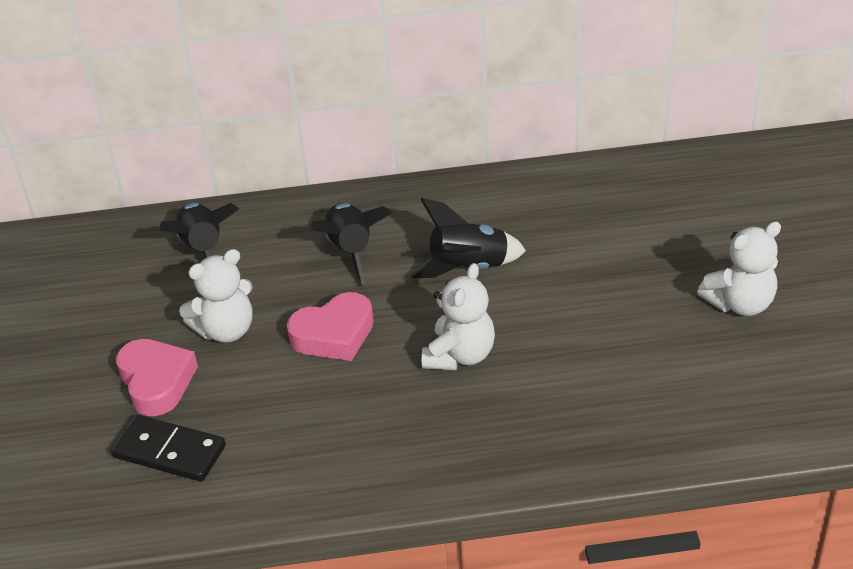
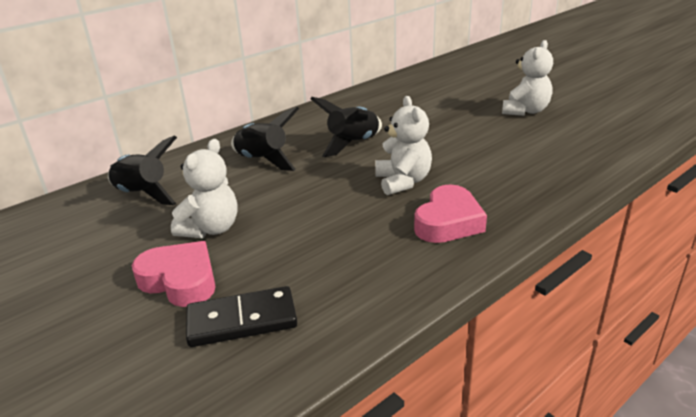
camera: 35 degrees left, 10 degrees down
(334, 334) = (301, 202): pink heart -> pink heart (448, 222)

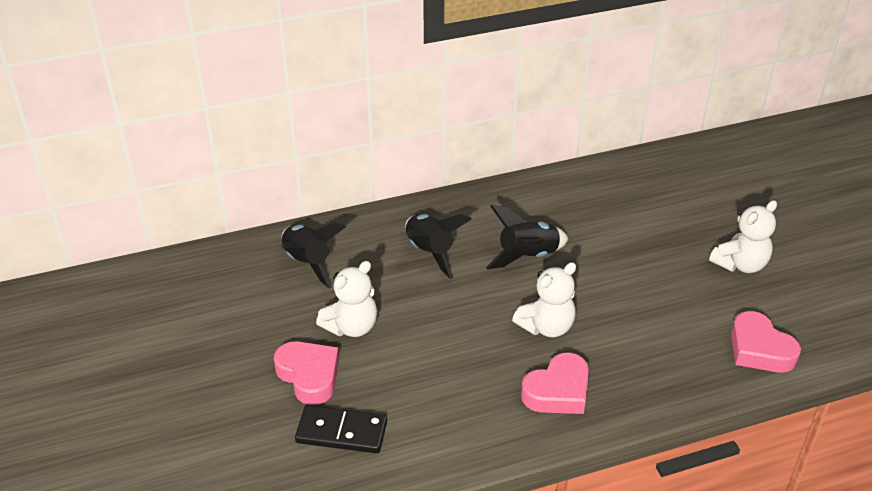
camera: 20 degrees right, 10 degrees up
(403, 182) = (546, 327): white teddy bear -> white teddy bear turned 45 degrees clockwise
(589, 152) = (759, 349): none -> pink heart

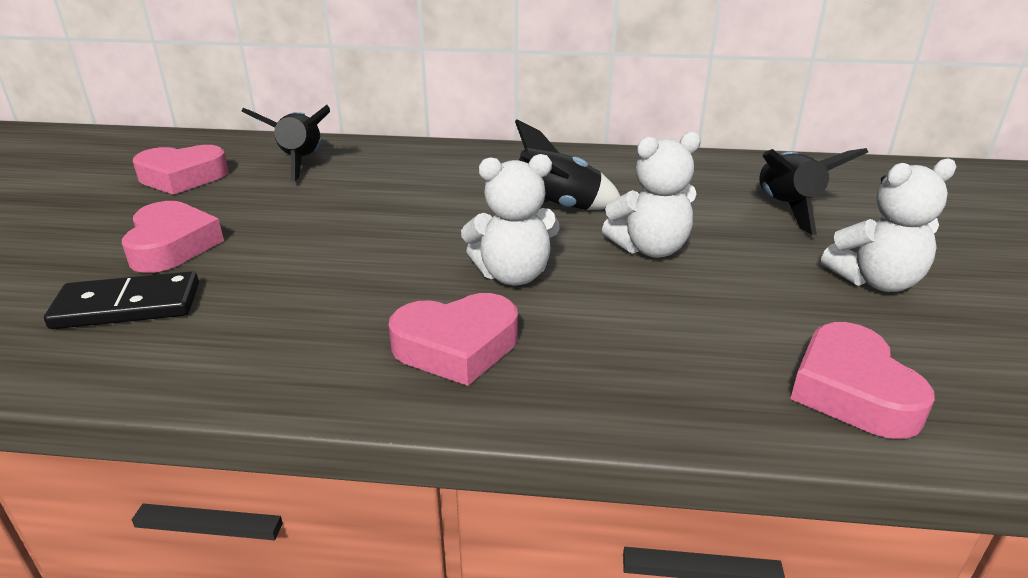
camera: 25 degrees right, 10 degrees down
(233, 308) = (182, 177): none -> pink heart
(341, 432) = (127, 306): black domino -> black domino turned 45 degrees counterclockwise
(351, 327) = (276, 218): white teddy bear -> white teddy bear (650, 249)
(429, 252) = (440, 181): black rocket -> black rocket (787, 209)

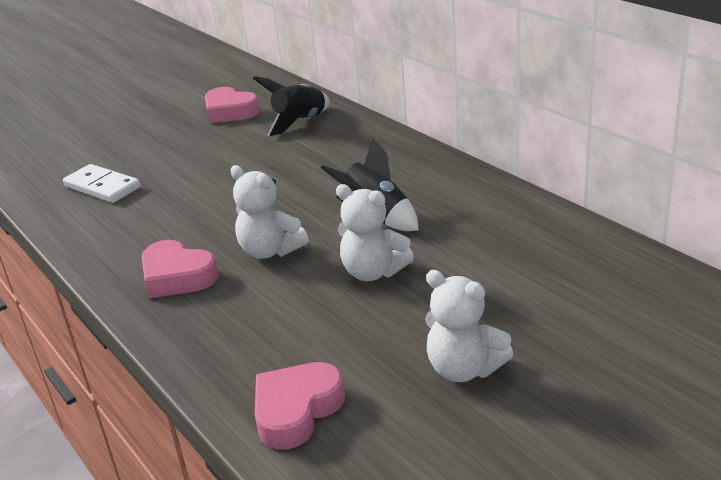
camera: 50 degrees right, 0 degrees up
(127, 306) = (102, 187): black domino -> white domino
(172, 245) = (163, 158): pink heart -> none
(787, 209) = (531, 290): black rocket -> none

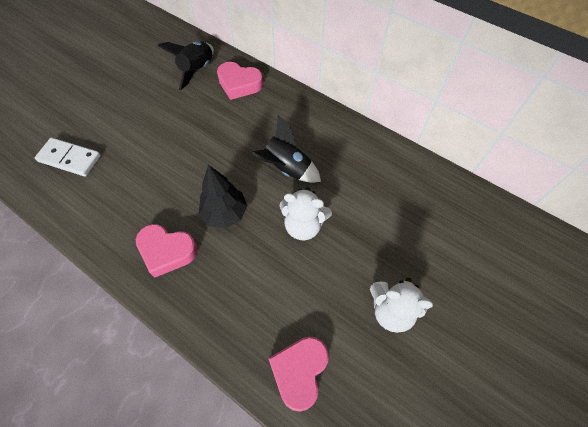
camera: 20 degrees left, 30 degrees up
(230, 111) = (139, 62): pink heart -> pink heart (239, 84)
(270, 251) = (225, 214): white teddy bear -> black tree

